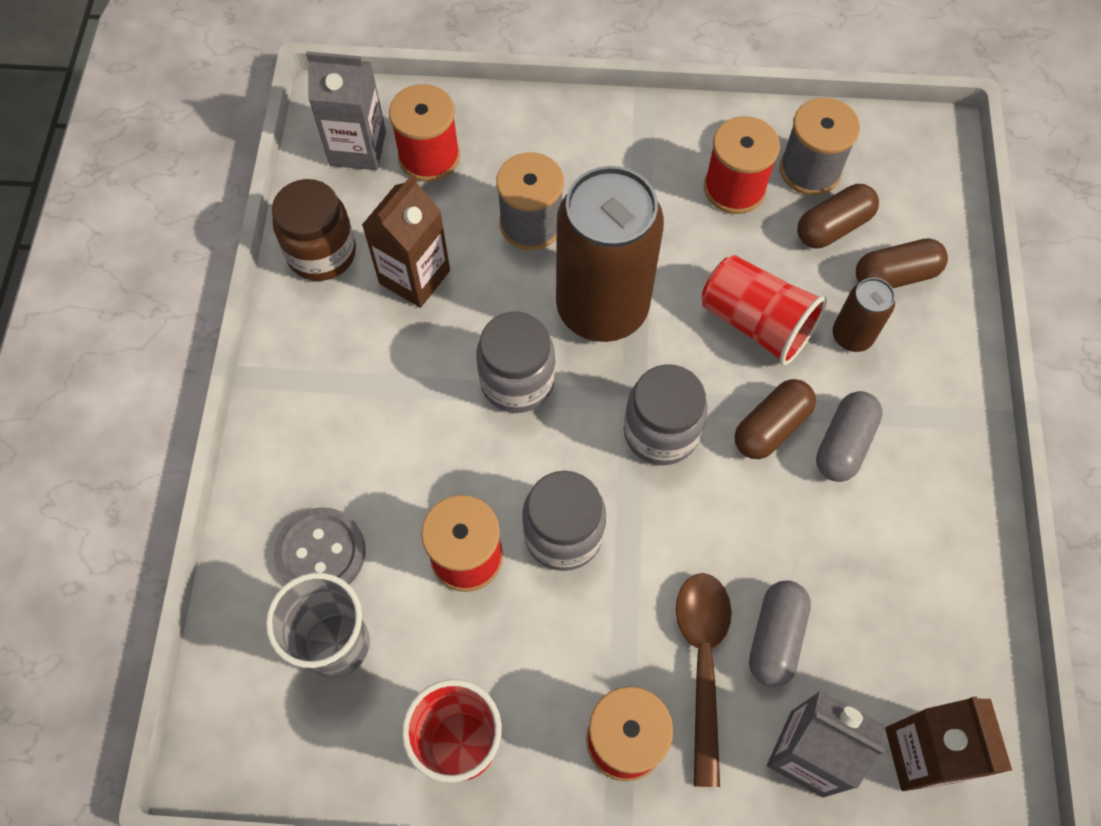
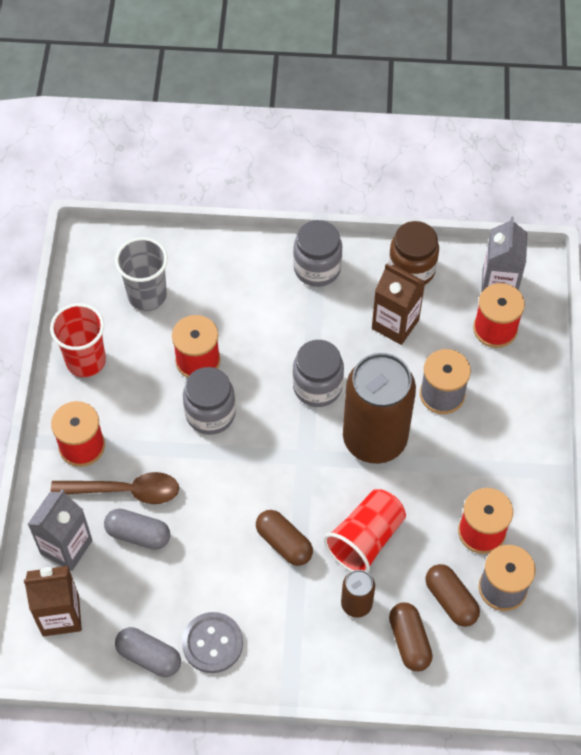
camera: 90 degrees right, 5 degrees down
(321, 553) = (202, 284): grey button -> grey button (212, 643)
(661, 432) = (280, 473): grey jar -> grey jar (317, 268)
(844, 444) = (271, 589): grey capsule -> grey capsule (149, 656)

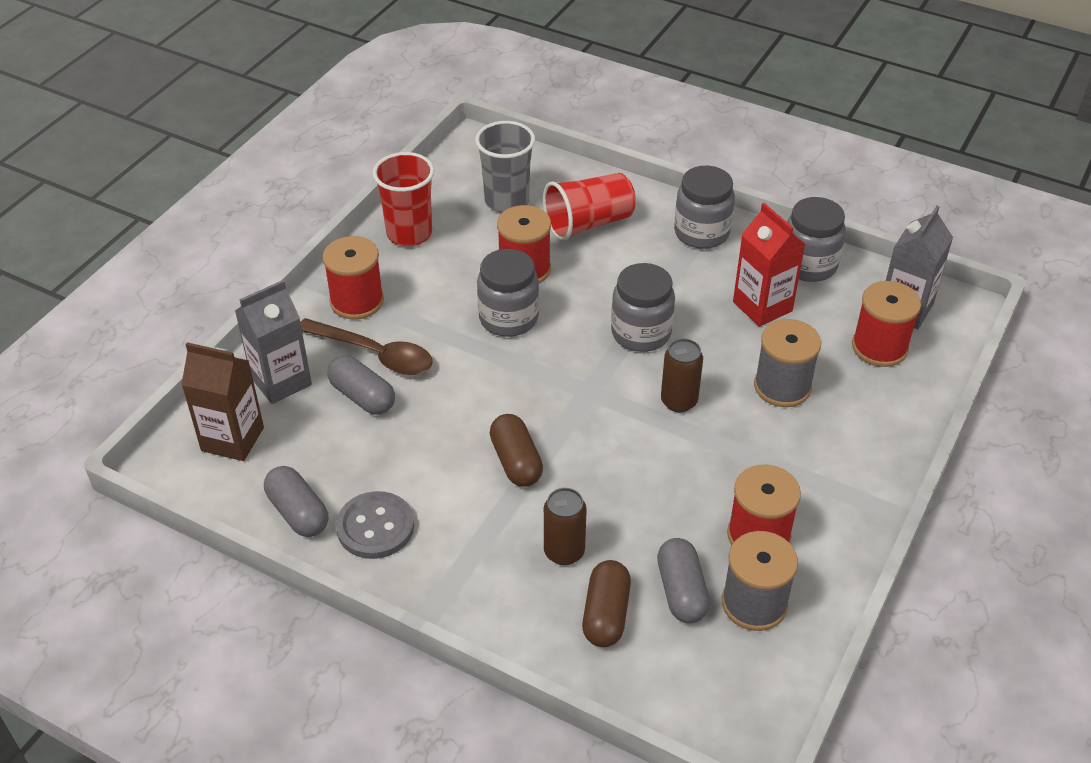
camera: 25 degrees right, 15 degrees down
(365, 539) = (612, 492): red cup -> red cup (588, 223)
(374, 439) = (679, 401): brown can -> brown can, size x0.46
(395, 324) = (762, 306): brown carton -> red carton
(411, 269) = (808, 265): brown jar -> grey jar
(451, 600) = (681, 591): brown capsule -> grey capsule

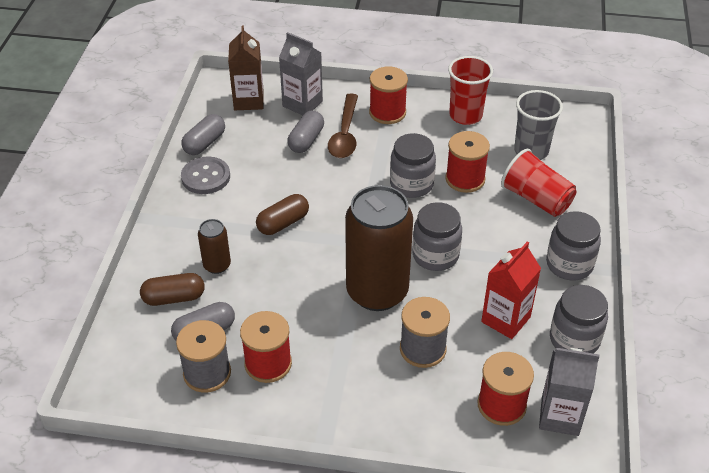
camera: 70 degrees right, 0 degrees up
(679, 401) = (377, 292): brown can -> brown can, size x2.18

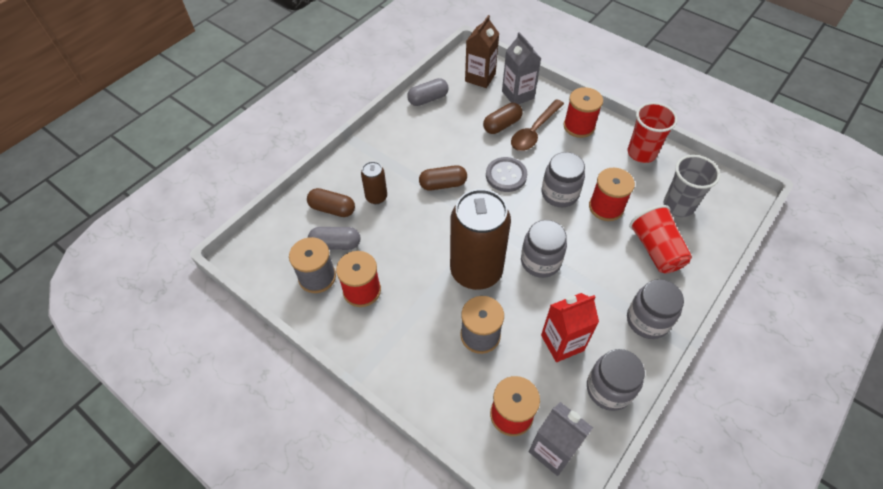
camera: 30 degrees right, 10 degrees up
(206, 177) = (412, 125): grey button -> grey button (506, 175)
(306, 140) = (502, 125): grey capsule -> brown capsule

